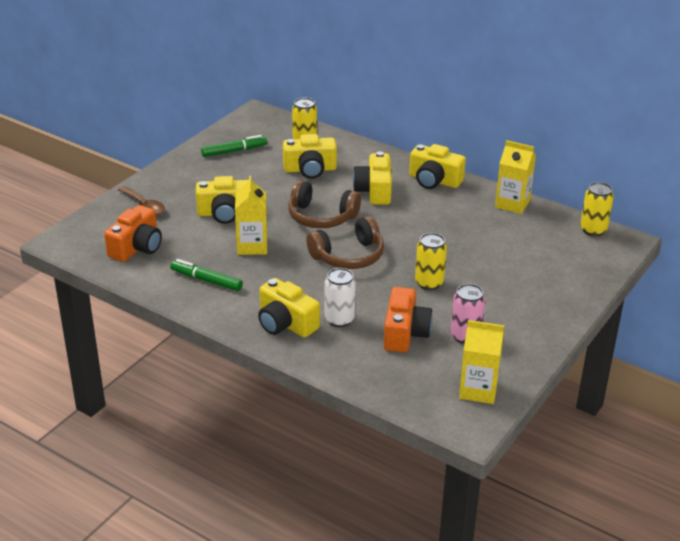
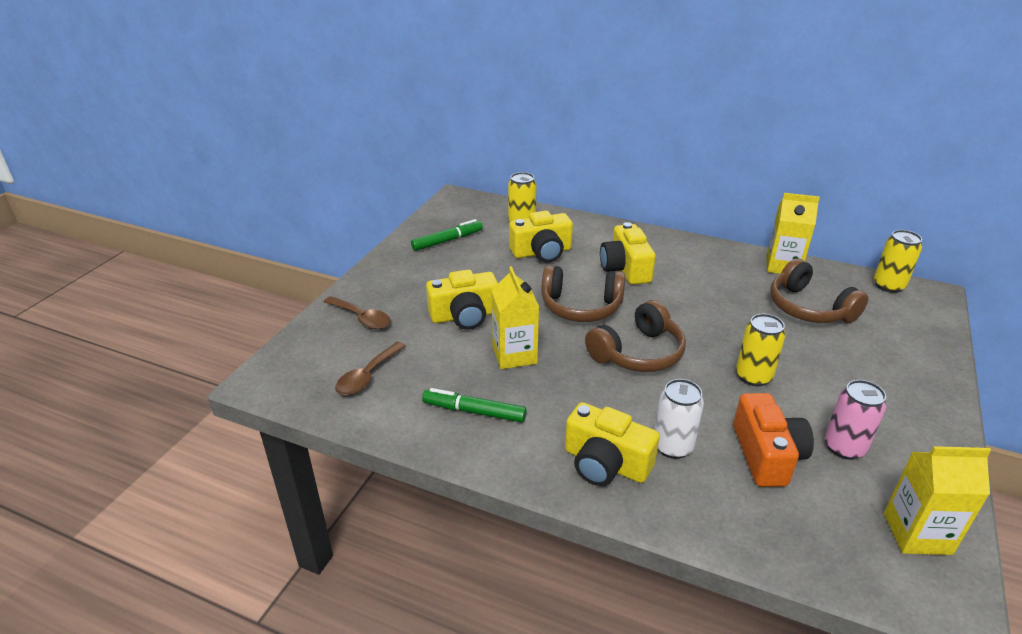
camera: 10 degrees left, 0 degrees up
(137, 247) = (367, 376): orange camera -> brown spoon
(434, 180) = (684, 249): yellow camera -> none
(510, 239) = (808, 308): none -> brown headphones

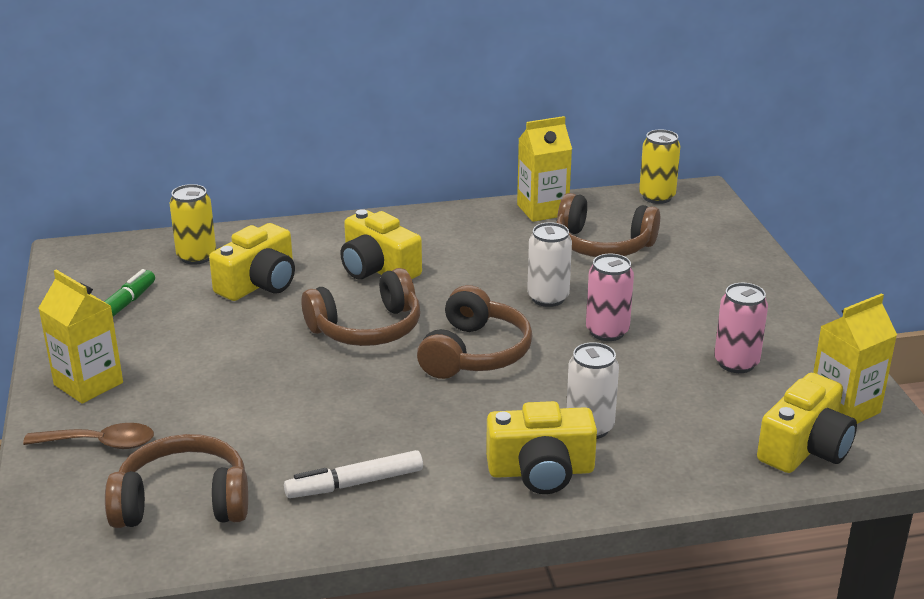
camera: 35 degrees left, 5 degrees down
(367, 376) = (183, 502): brown spoon -> brown headphones
(465, 316) = (236, 389): yellow camera -> yellow camera (805, 448)
(474, 411) = (355, 483): green marker -> white marker
(514, 355) = (341, 408): yellow carton -> yellow carton (88, 384)
(729, 333) = (548, 298): none -> white can
(753, 376) = (607, 331): yellow can -> pink can
(767, 455) = (678, 398): orange camera -> none

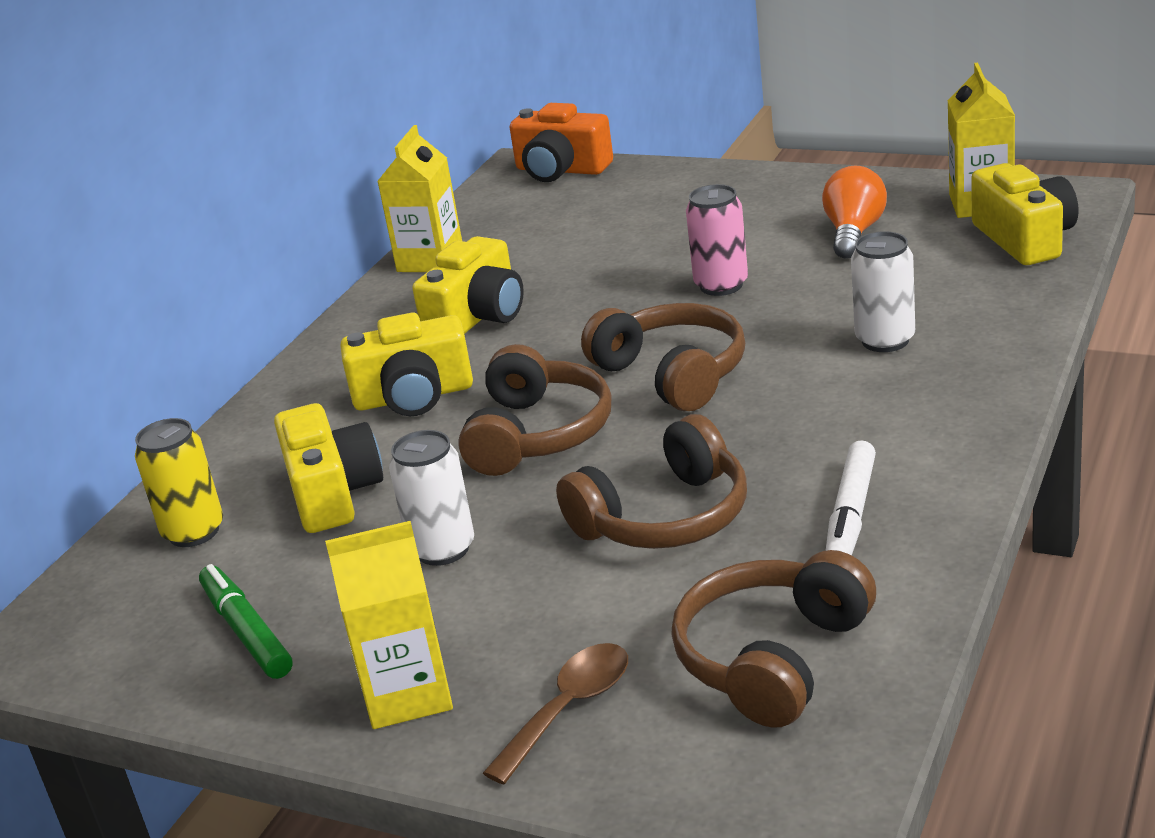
camera: 50 degrees left, 0 degrees up
(541, 471) = (936, 388): yellow camera -> yellow camera (478, 316)
(548, 298) = (615, 302): white can -> white can (442, 549)
(602, 245) = (551, 244): brown headphones -> brown headphones (664, 517)
(657, 197) = (496, 190): yellow can -> none
(710, 210) = (561, 170): none -> orange camera
(736, 363) = (853, 233): pink can -> orange light bulb

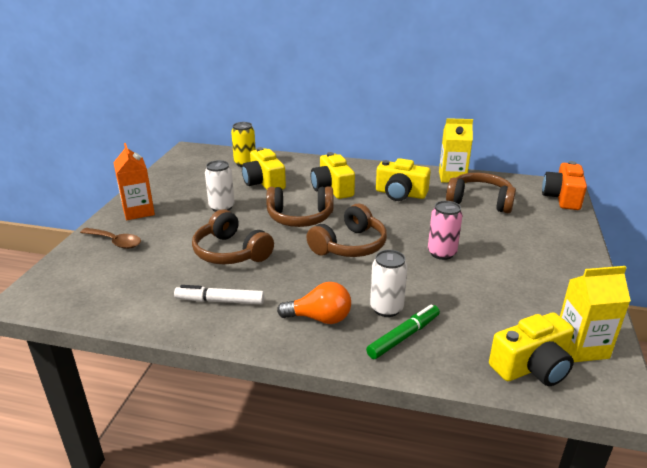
camera: 75 degrees right, 0 degrees up
(247, 631) = (185, 180): green marker -> green marker (404, 336)
(333, 493) = (264, 182): yellow camera -> yellow camera turned 90 degrees clockwise
(407, 694) = (138, 211): yellow carton -> orange carton
(773, 658) = (124, 284): brown headphones -> brown headphones (480, 201)
(853, 233) = (517, 294): orange light bulb -> orange light bulb (320, 318)

